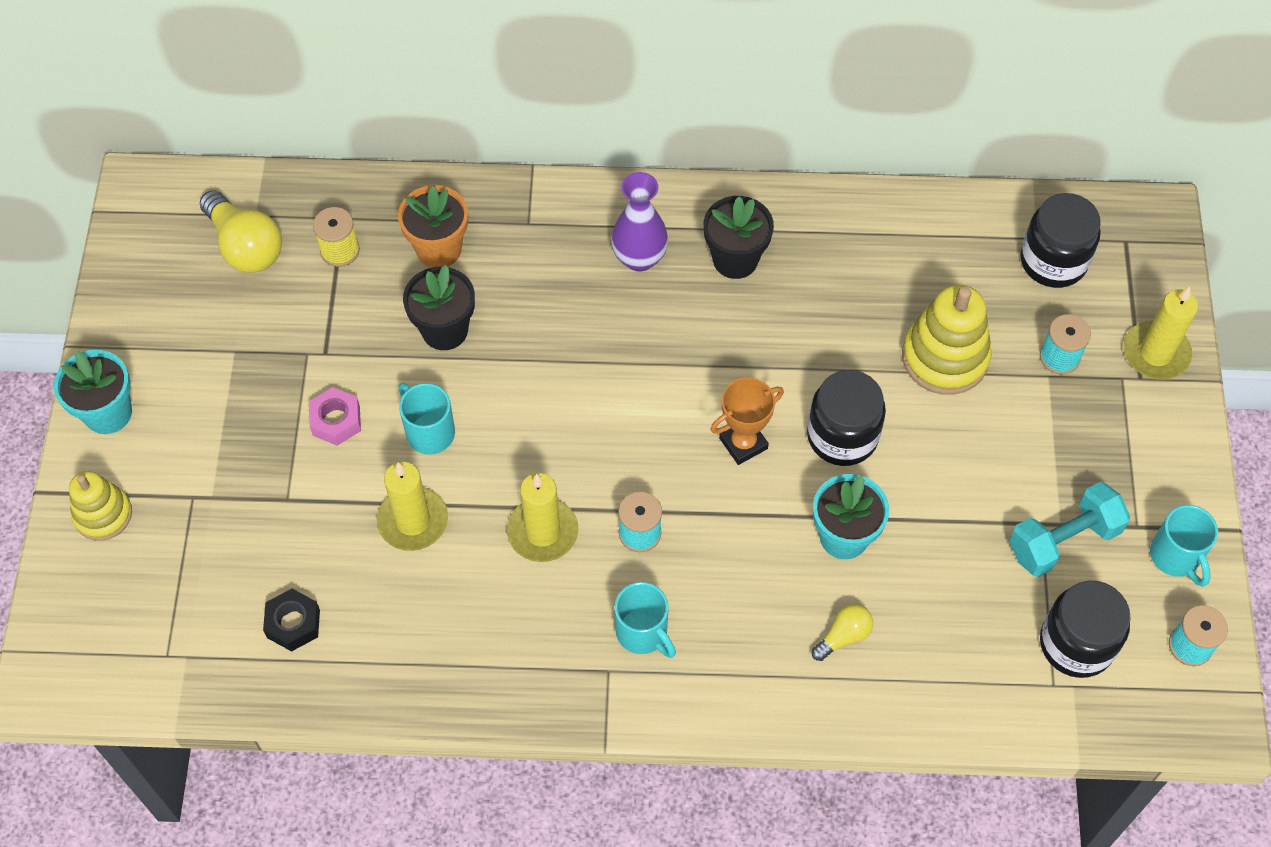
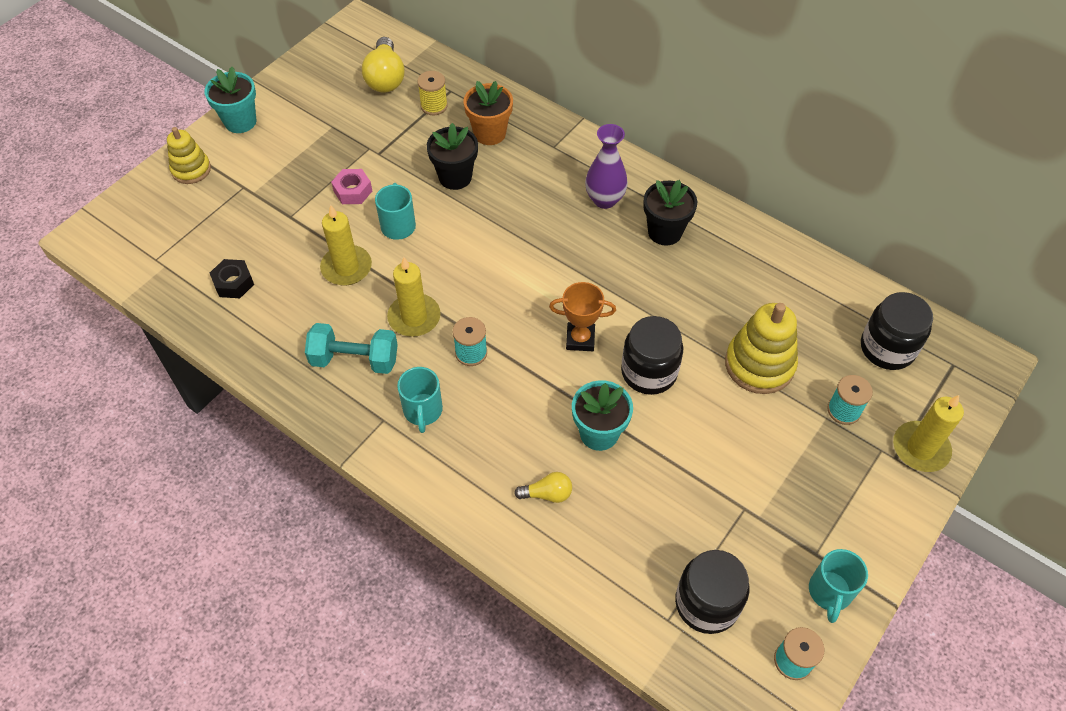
camera: 35 degrees right, 5 degrees down
(1063, 540) = (752, 529): turquoise dumbbell -> turquoise dumbbell (355, 360)

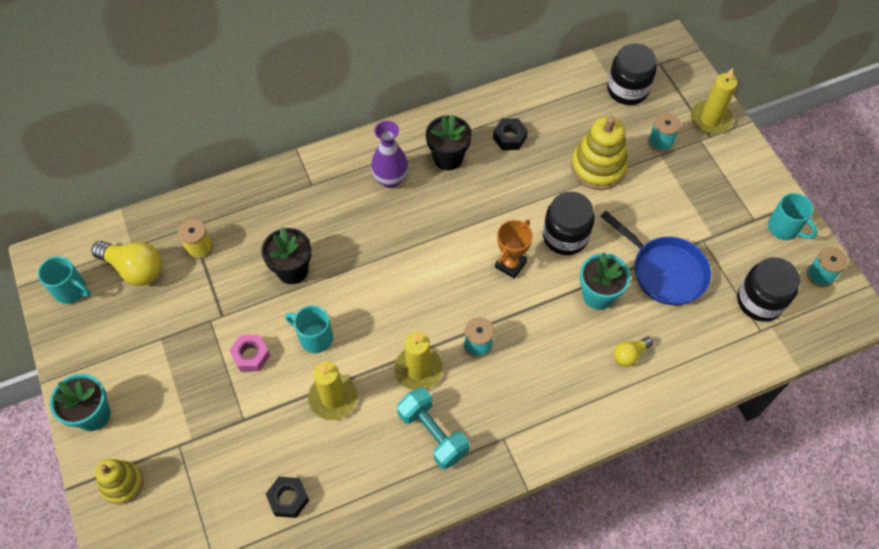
camera: 60 degrees left, 5 degrees up
(355, 360) = (433, 434): turquoise dumbbell -> turquoise dumbbell turned 75 degrees counterclockwise
(423, 411) = (512, 405): turquoise mug -> turquoise mug (71, 290)
(489, 133) = (263, 222): orange flower pot -> none
(547, 494) = (630, 354): yellow light bulb -> yellow light bulb turned 150 degrees counterclockwise
(674, 485) = (664, 271): none -> blue pan
(731, 270) = (509, 138): none -> black nut

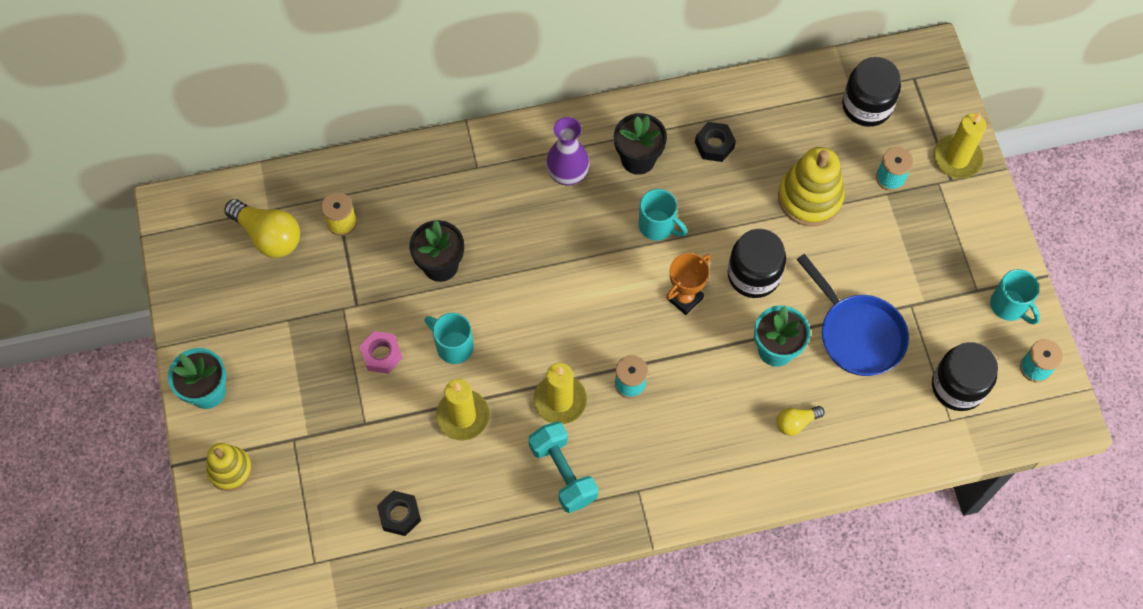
camera: 10 degrees right, 5 degrees up
(71, 290) = (197, 250): turquoise mug -> turquoise mug (658, 226)

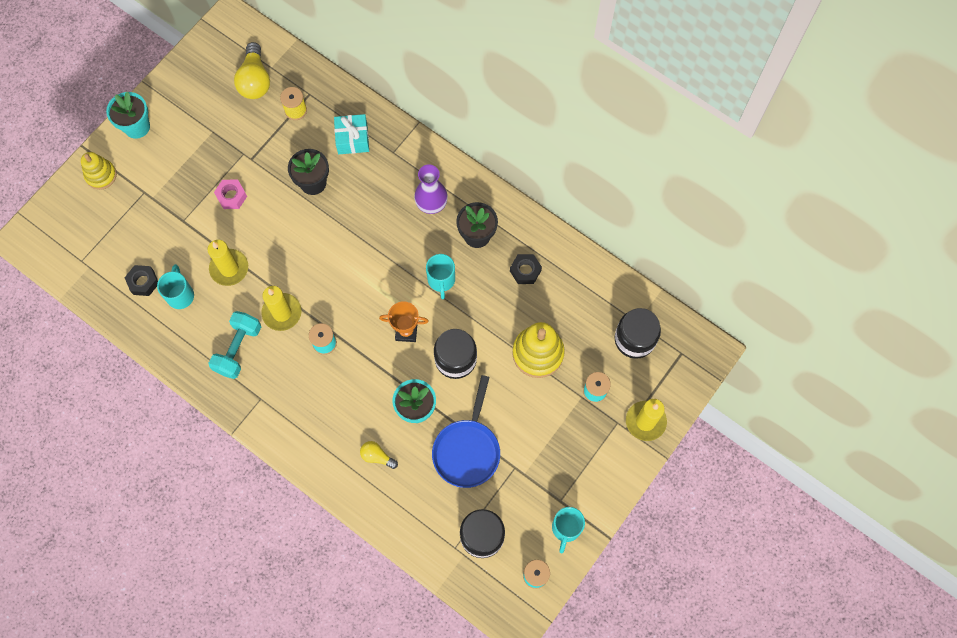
camera: 50 degrees right, 5 degrees up
(426, 193) = (352, 139): none -> turquoise gift
(453, 346) = (268, 229): turquoise mug -> turquoise mug (180, 295)

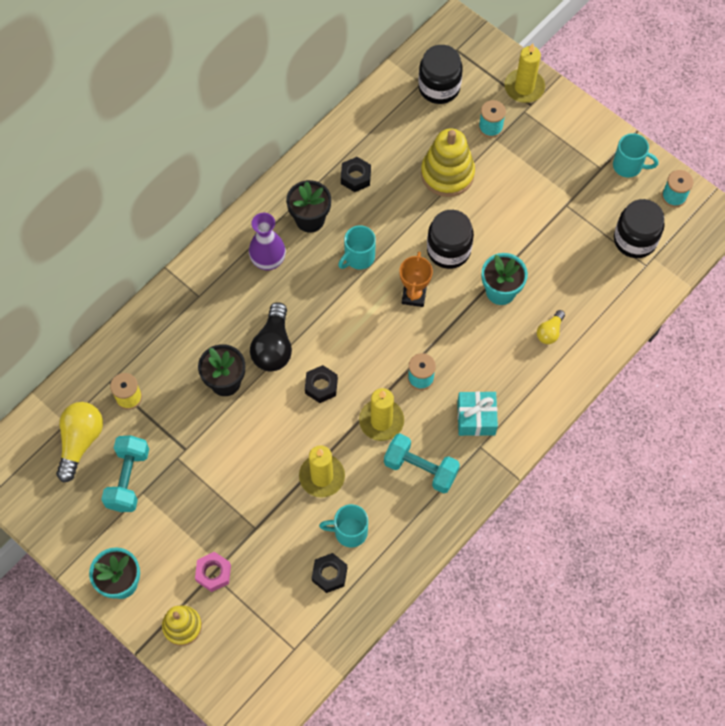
camera: 85 degrees left, 5 degrees down
(223, 119) = (128, 479): none -> turquoise dumbbell
(231, 196) = (231, 472): pink nut -> pink nut (213, 573)
(255, 80) = (80, 442): yellow light bulb -> yellow light bulb turned 75 degrees counterclockwise
(312, 260) = (321, 386): none -> black nut
(348, 217) = (273, 347): none -> black light bulb
(352, 139) = (176, 337): turquoise gift -> turquoise gift (476, 418)
(441, 280) = (358, 257): turquoise mug -> turquoise mug turned 135 degrees clockwise
(467, 450) = (546, 246): blue pan -> none

